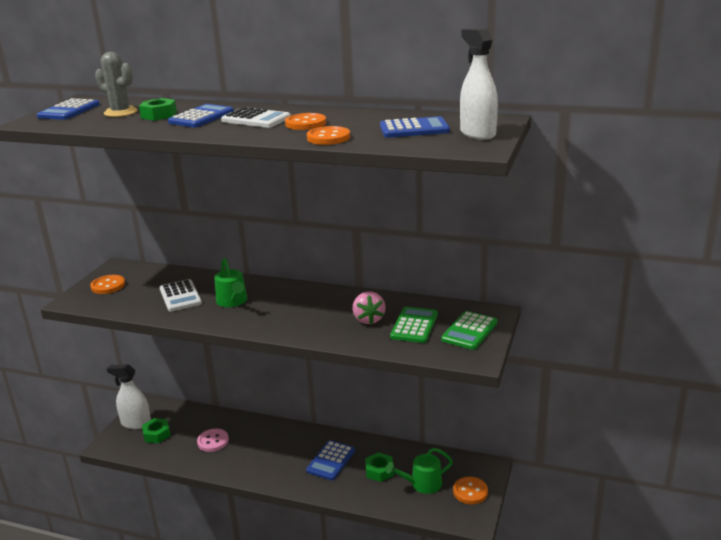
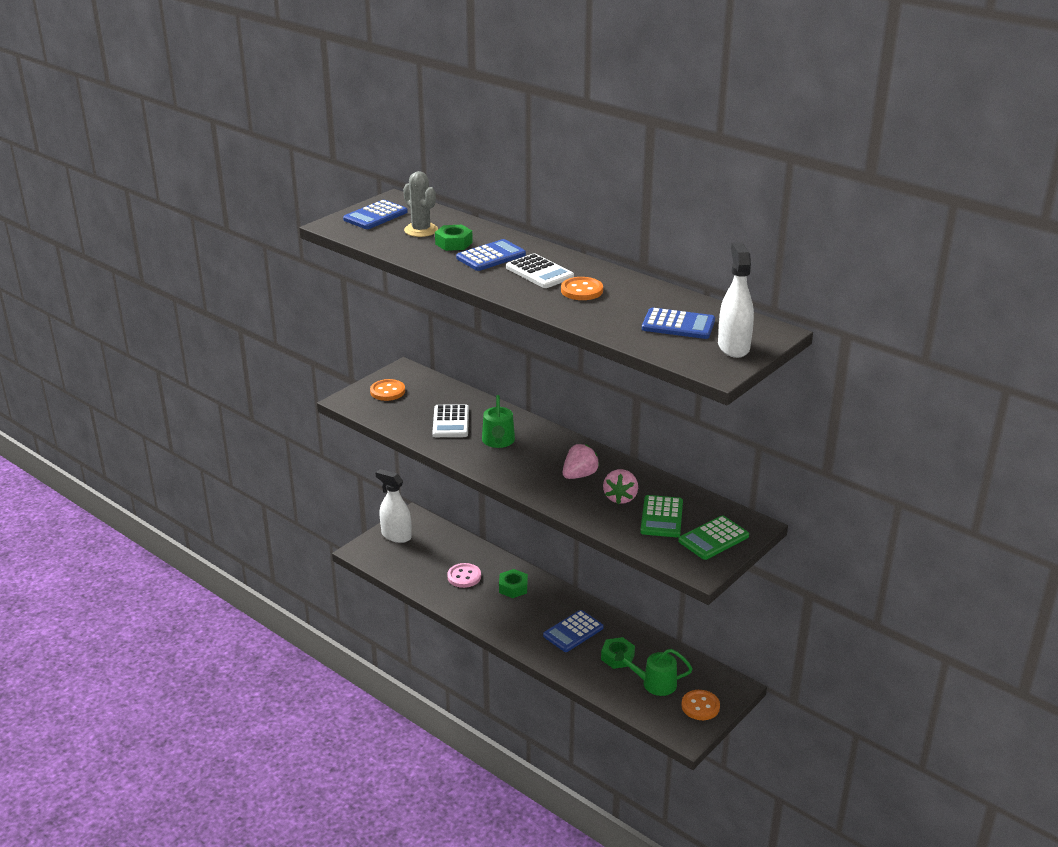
camera: 20 degrees right, 5 degrees up
(157, 434) = (412, 553): green nut -> green nut (513, 587)
(321, 310) = (579, 475): none -> pink strawberry
(328, 137) = (589, 317): orange button -> none
(414, 325) = (661, 517): green calculator -> green calculator turned 150 degrees clockwise

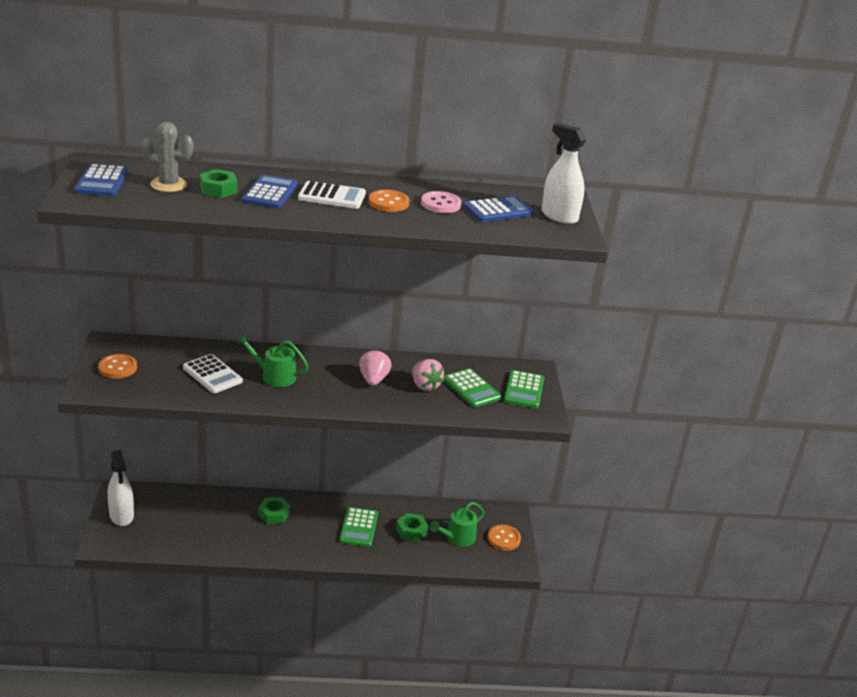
camera: 45 degrees left, 0 degrees up
(396, 535) = (121, 515): white spray bottle -> white spray bottle turned 105 degrees counterclockwise
(464, 576) = (223, 524): pink button -> pink button (440, 204)
(498, 441) = (274, 376): green watering can -> green watering can turned 150 degrees clockwise
(573, 632) = (358, 527): blue calculator -> green calculator

